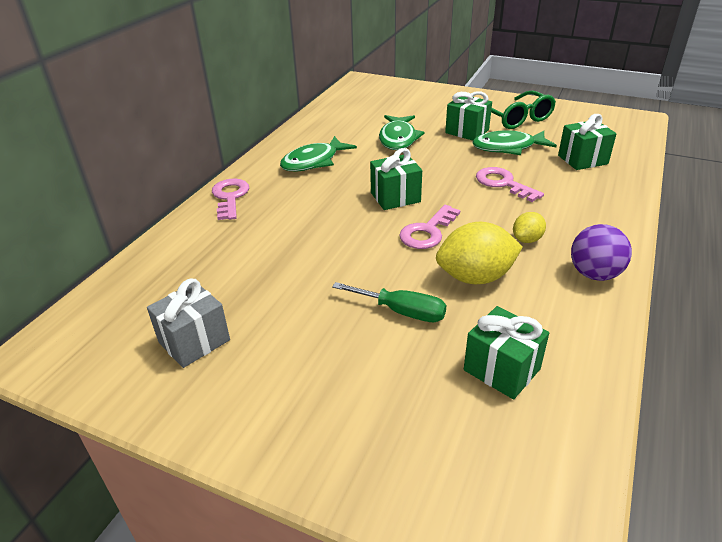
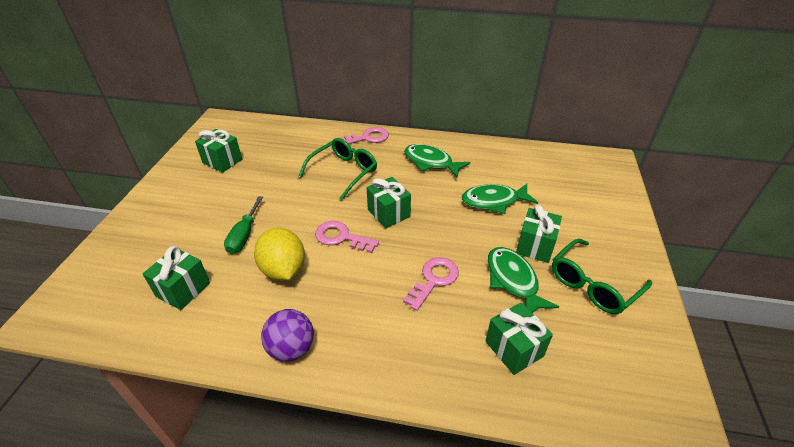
camera: 75 degrees right, 5 degrees up
(194, 341) = (222, 161): grey gift -> green gift
(298, 221) = (343, 172): none -> green glasses
(527, 239) = (339, 300): yellow lemon -> none

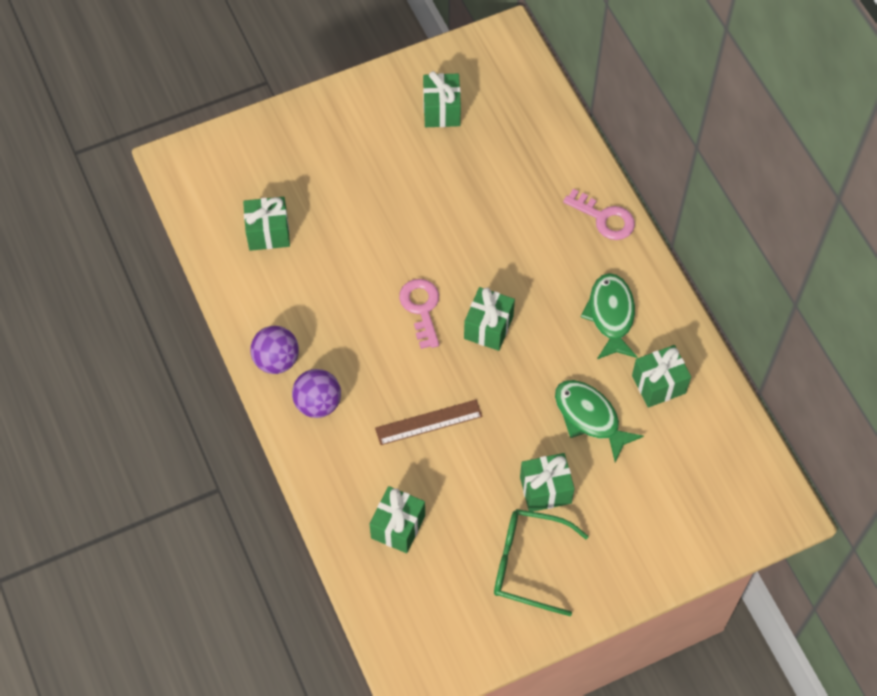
camera: 55 degrees right, 20 degrees up
(244, 235) = (359, 225): green screwdriver -> none
(283, 269) = (346, 291): yellow lemon -> none
(343, 172) = (520, 239): green glasses -> none
(357, 341) = (318, 403): none -> purple ball
(434, 280) = (428, 422): pink key -> brown ruler
(493, 166) = (658, 384): none -> green gift
(513, 280) = (479, 491): green fish -> none

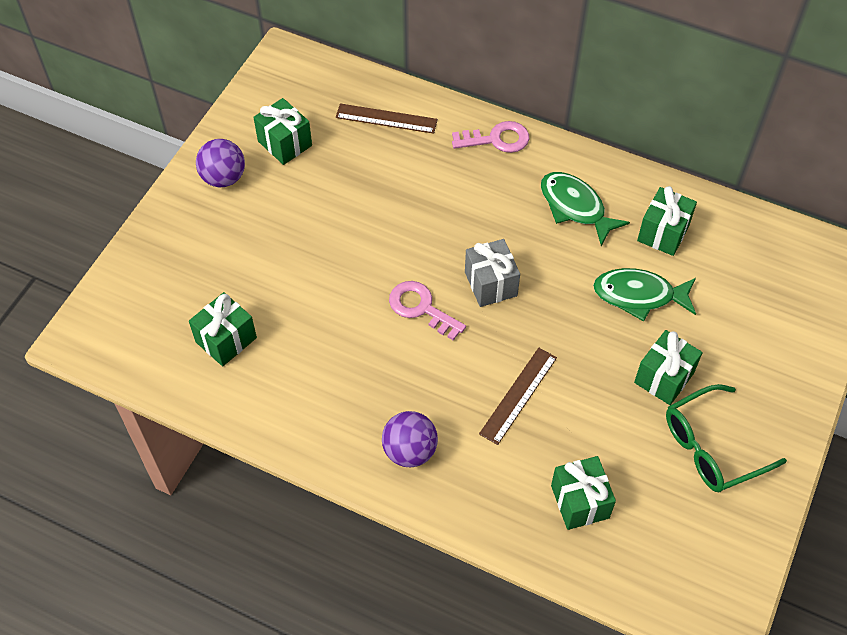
camera: 40 degrees left, 5 degrees down
(276, 360) = (337, 442): purple ball -> purple ball (223, 178)
(488, 327) = (490, 284): green gift -> grey gift
(535, 142) = (386, 119): none -> brown ruler

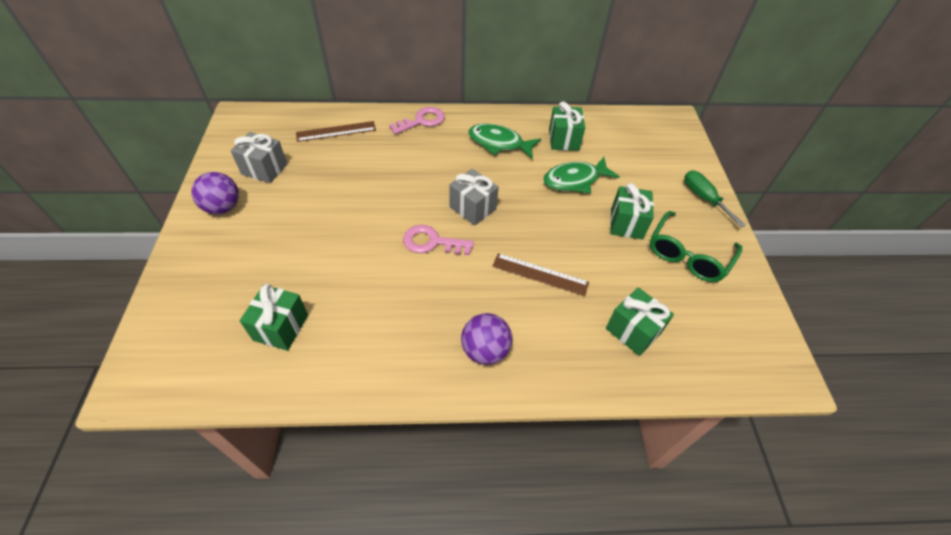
camera: 30 degrees left, 5 degrees down
(285, 143) = (264, 169): green gift -> grey gift
(518, 395) = (540, 274): brown ruler -> brown ruler turned 75 degrees counterclockwise
(792, 386) = (704, 198): none -> green screwdriver

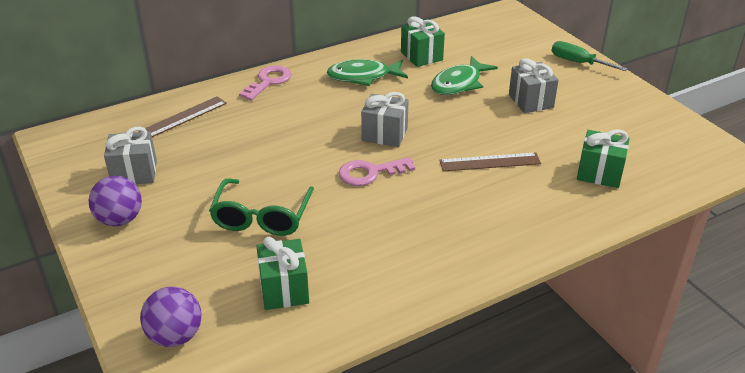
camera: 25 degrees left, 15 degrees down
(485, 350) = (491, 232): purple ball -> purple ball (175, 336)
(626, 223) = (531, 101): green gift -> grey gift
(688, 255) = (598, 106): green glasses -> green glasses (262, 217)

